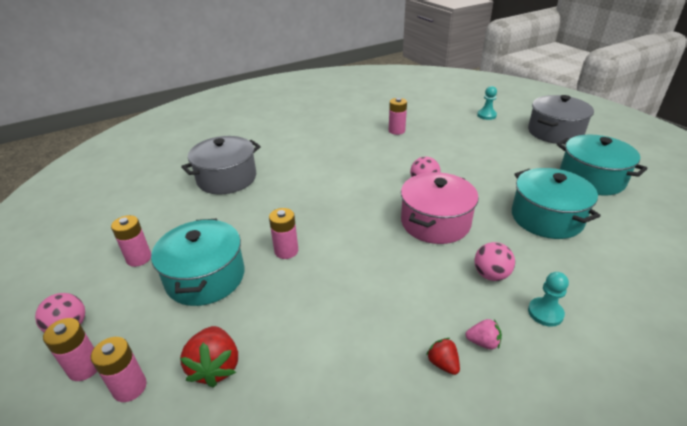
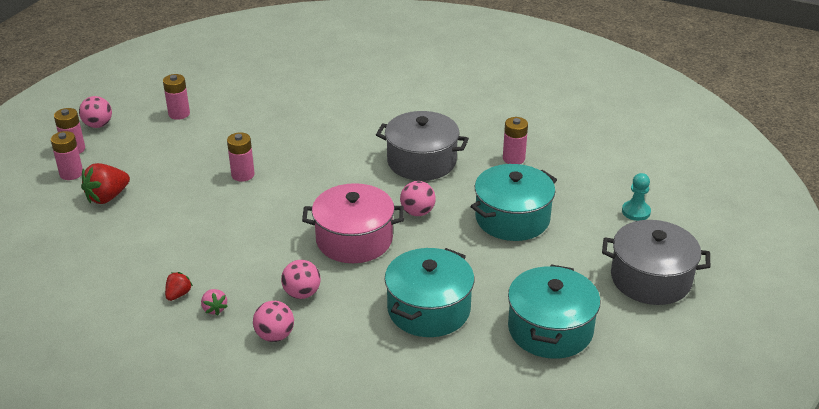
camera: 55 degrees right, 0 degrees up
(205, 277) = (183, 152): turquoise pot -> turquoise pot (512, 218)
(227, 178) = (314, 99): grey pot -> grey pot (421, 161)
(545, 313) = (275, 335): turquoise pawn -> pink ball

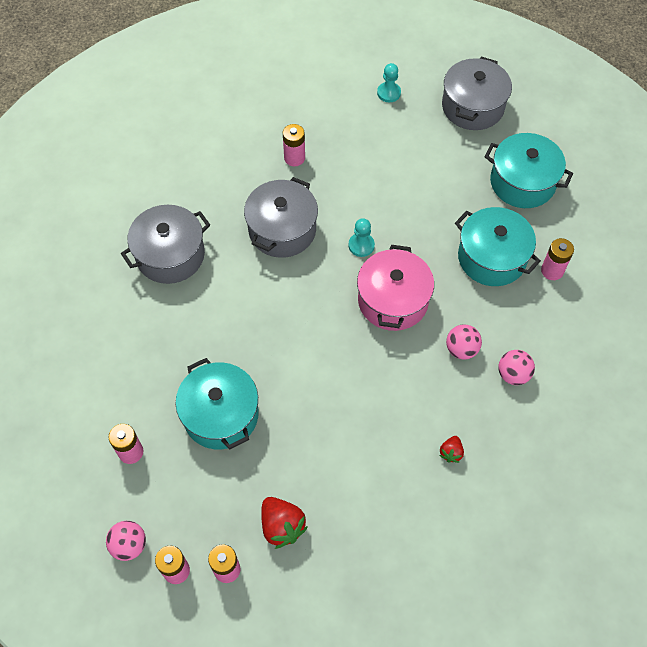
camera: 80 degrees left, 25 degrees up
(178, 294) = (451, 452): red strawberry -> red strawberry turned 105 degrees counterclockwise
(214, 309) = (474, 422): pink strawberry -> none
(243, 175) = (269, 389): pink battery -> pink battery (552, 271)
(375, 105) = (170, 255): none -> grey pot
(417, 212) = (361, 245): pink ball -> turquoise pawn
(512, 218) = (383, 177): turquoise pot -> turquoise pot (221, 415)

